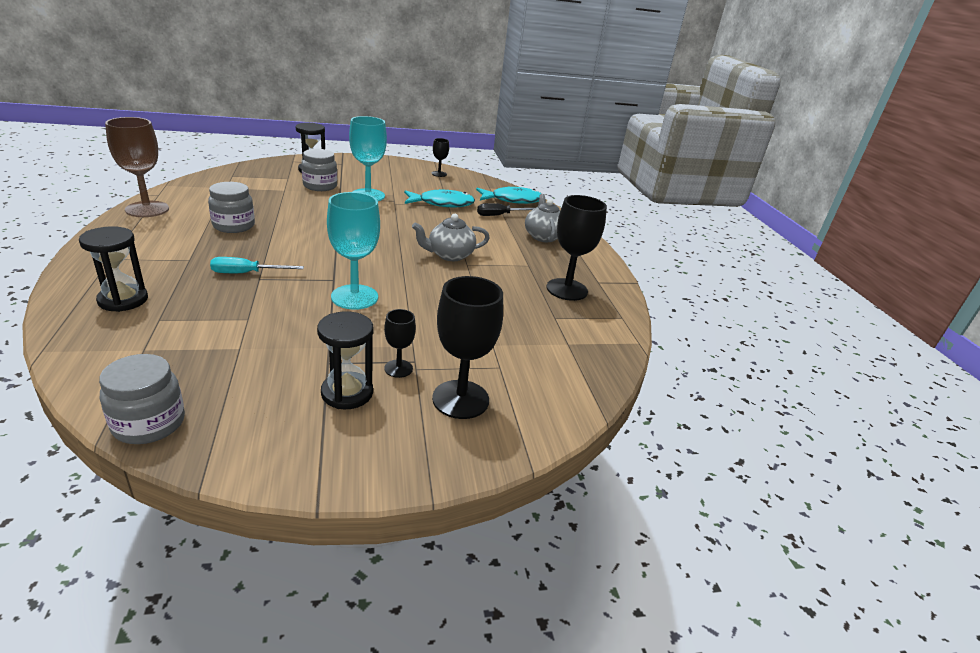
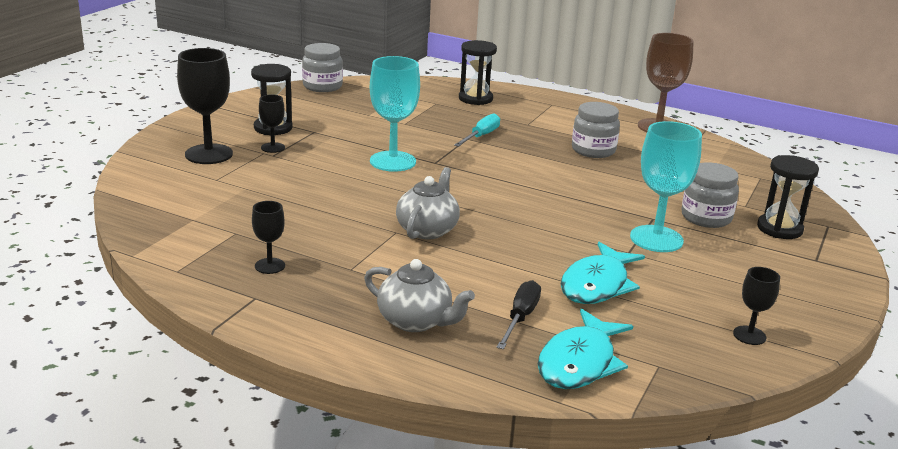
camera: 130 degrees right, 5 degrees down
(567, 289) = (270, 266): black goblet -> black goblet, size x0.52

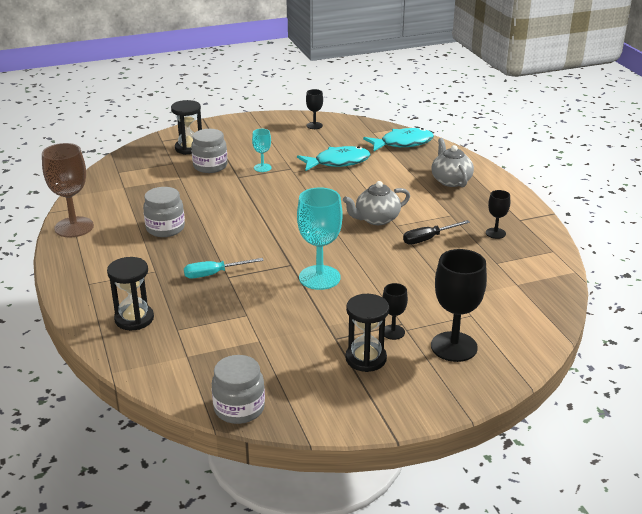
camera: 135 degrees left, 5 degrees up
(520, 318) = (399, 164): black screwdriver -> black screwdriver (428, 239)
(656, 239) = (262, 168): turquoise goblet -> turquoise goblet, size x0.52

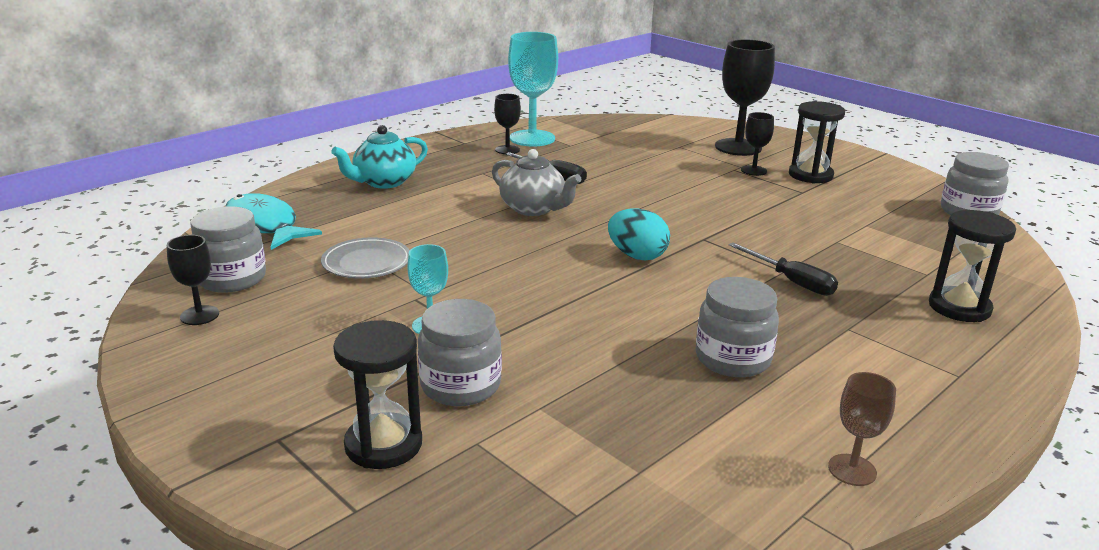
camera: 115 degrees left, 5 degrees down
(74, 227) = (852, 470): brown goblet -> brown goblet, size x0.52
(214, 274) = (791, 281): turquoise screwdriver -> black screwdriver
(286, 235) = (637, 256): none -> turquoise egg
(319, 277) = (709, 217): turquoise goblet -> turquoise goblet (532, 138)
(338, 162) = (366, 263): turquoise fish -> grey plate
(344, 133) = (232, 279): none -> grey jar
(450, 180) = (384, 182): grey teapot -> turquoise teapot

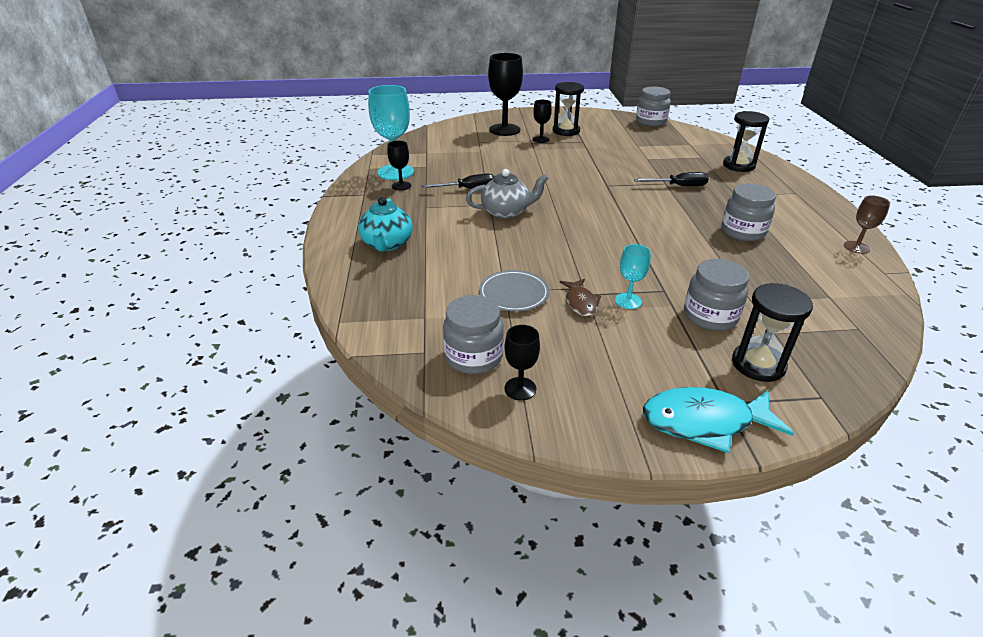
camera: 50 degrees left, 10 degrees up
(264, 226) = (395, 316): turquoise fish -> turquoise fish (704, 422)
(392, 300) = (580, 303): none -> brown fish
(637, 256) = (607, 209): turquoise egg -> none

